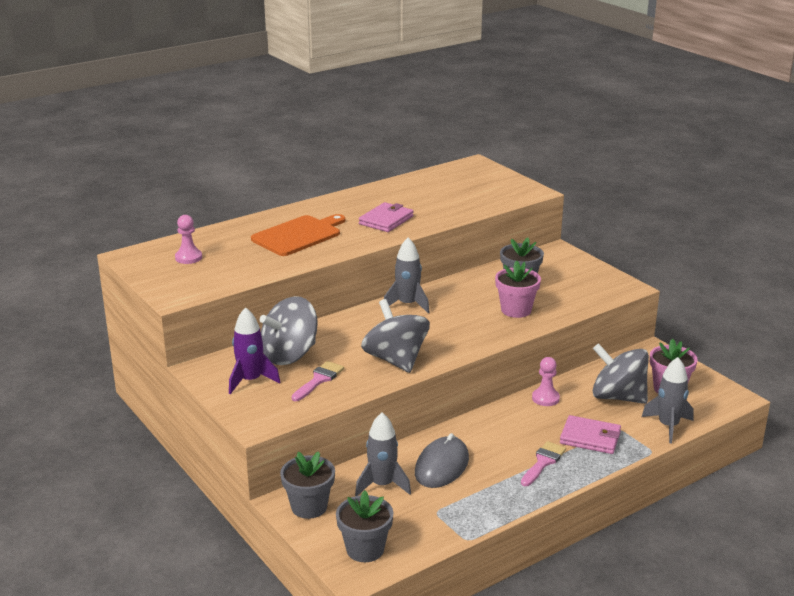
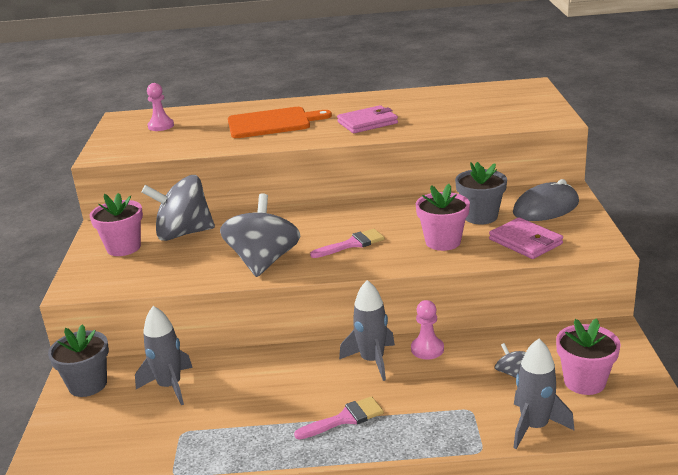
camera: 35 degrees right, 0 degrees up
(250, 380) = (123, 247): purple rocket -> pink flower pot
(319, 380) = (175, 262): pink brush -> pink brush (352, 244)
(365, 549) = (78, 445): grey flower pot -> none
(407, 304) = (343, 212): grey rocket -> grey rocket (372, 361)
(442, 466) = (243, 386): grey mouse -> grey mouse (546, 208)
(590, 438) = (426, 409): pink wallet -> pink wallet (525, 241)
(618, 397) = (510, 372): grey spinning top -> grey spinning top, size x0.41

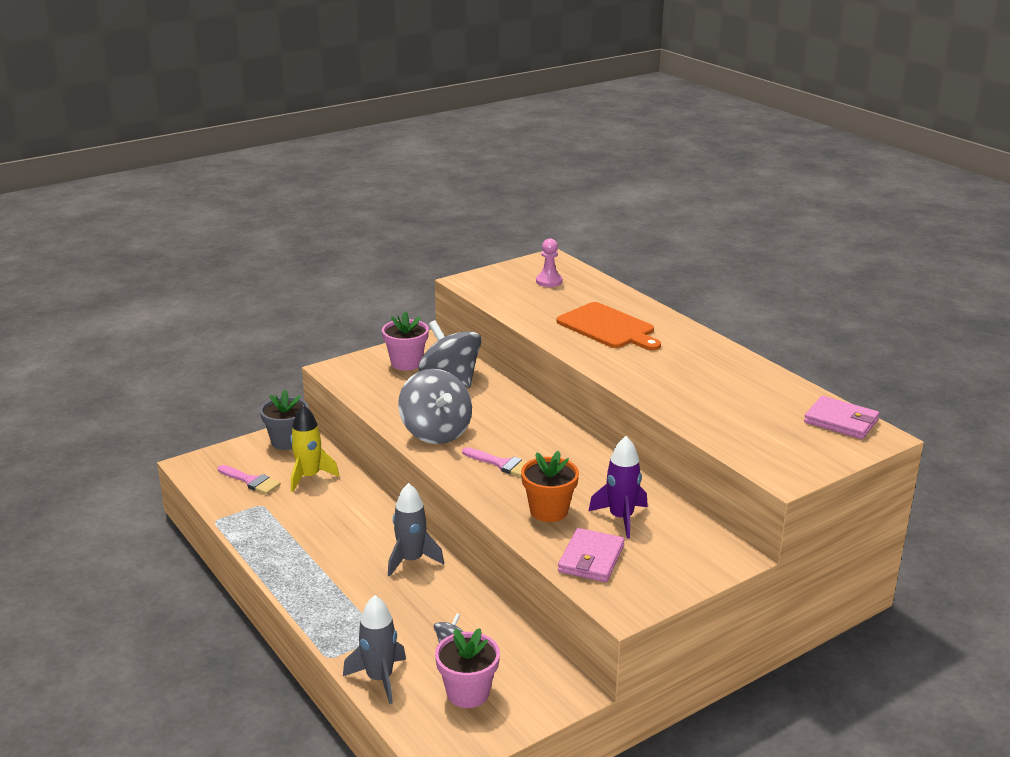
camera: 55 degrees right, 0 degrees up
(170, 386) = (309, 477): grey rocket -> yellow rocket
(263, 262) = (436, 432): grey spinning top -> grey spinning top turned 90 degrees clockwise
(345, 419) = (324, 573): pink brush -> pink brush (251, 481)
(367, 123) = (658, 373): pink wallet -> pink wallet (841, 421)
(427, 349) = (451, 584): pink pawn -> none
(443, 242) = (549, 511): pink flower pot -> orange flower pot
(480, 216) = (621, 518): grey flower pot -> purple rocket
(546, 208) = (679, 553): grey mouse -> none

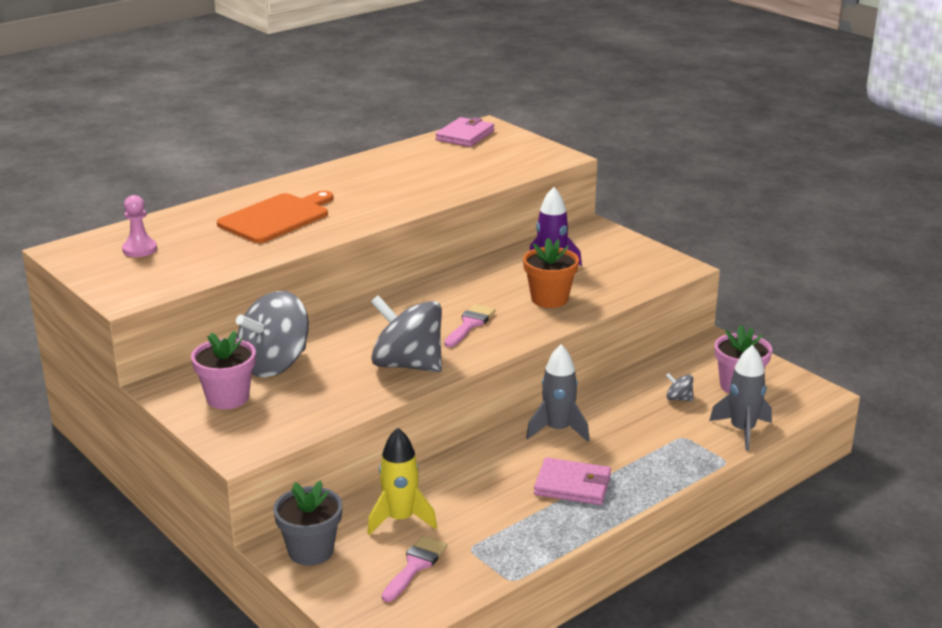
camera: 95 degrees left, 0 degrees up
(436, 432) = (407, 365): grey spinning top -> grey spinning top turned 120 degrees counterclockwise
(591, 559) = (618, 279): pink wallet -> pink wallet (572, 485)

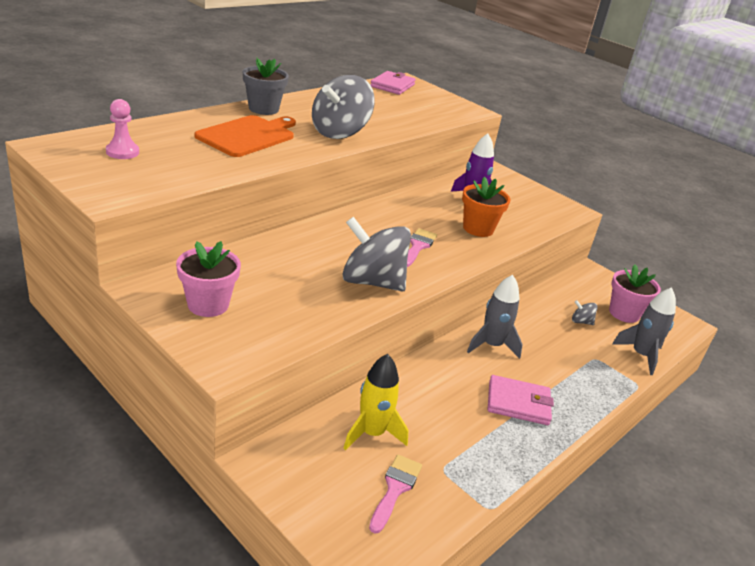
camera: 10 degrees left, 5 degrees up
(275, 365) = (250, 272): grey spinning top -> grey spinning top (339, 132)
(311, 551) = (291, 467): grey flower pot -> grey flower pot (263, 109)

